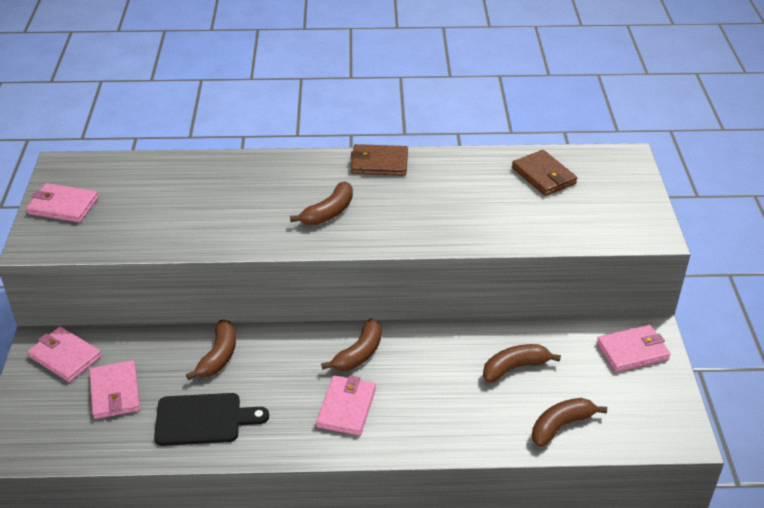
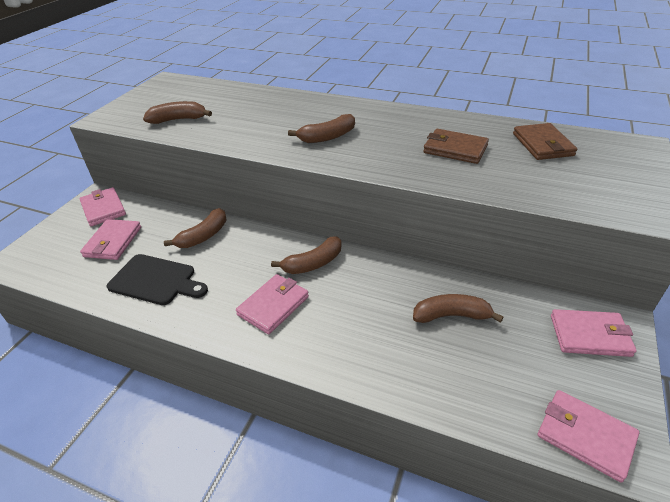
camera: 25 degrees right, 0 degrees up
(63, 206) = (144, 100): pink wallet -> pink wallet (585, 436)
(379, 163) = (393, 112): brown wallet -> brown wallet (455, 149)
(561, 426) = (475, 391): brown banana -> brown banana (178, 119)

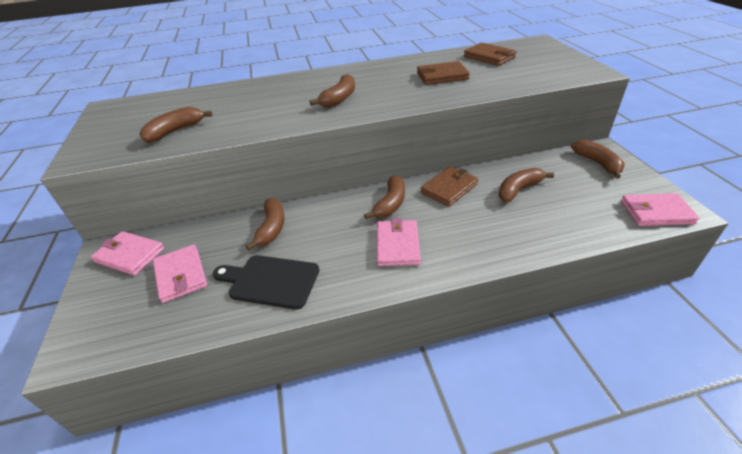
camera: 35 degrees left, 0 degrees up
(156, 280) = (270, 281): black cutting board -> black cutting board turned 150 degrees counterclockwise
(383, 276) = (449, 188): none -> brown wallet
(590, 335) = (597, 163): pink wallet -> brown banana

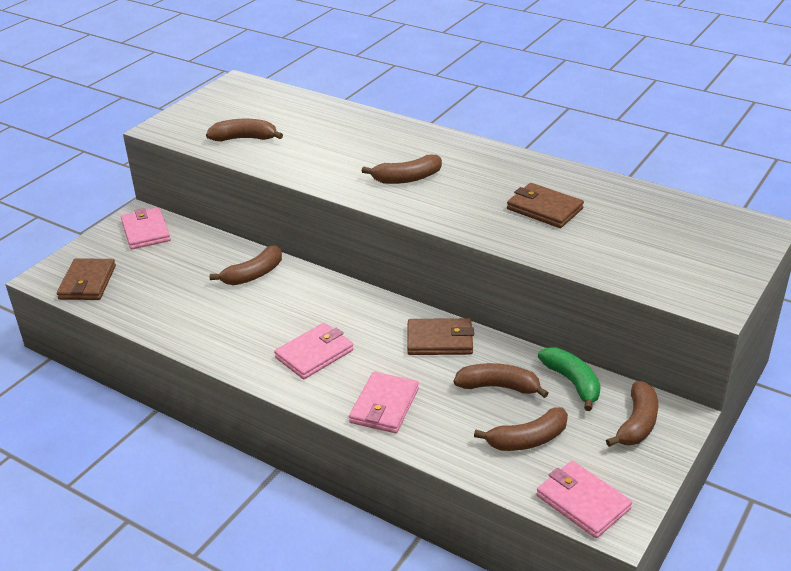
camera: 45 degrees right, 5 degrees down
(181, 275) = (154, 269): pink wallet -> pink wallet (384, 406)
(270, 281) = (196, 314): black cutting board -> none
(390, 204) = (367, 318): brown banana -> brown banana (527, 440)
(489, 57) = (647, 215): brown wallet -> brown wallet (87, 282)
(541, 165) = (572, 382): none -> green banana

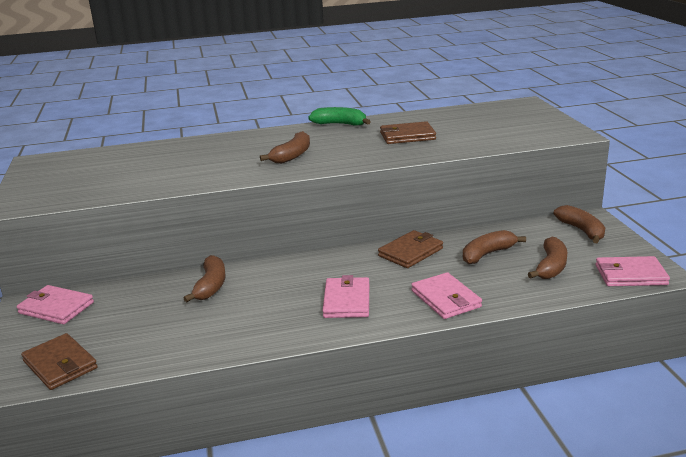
camera: 45 degrees left, 10 degrees down
(244, 138) = (115, 183): brown banana -> none
(572, 382) = (518, 232): green banana -> green banana (340, 124)

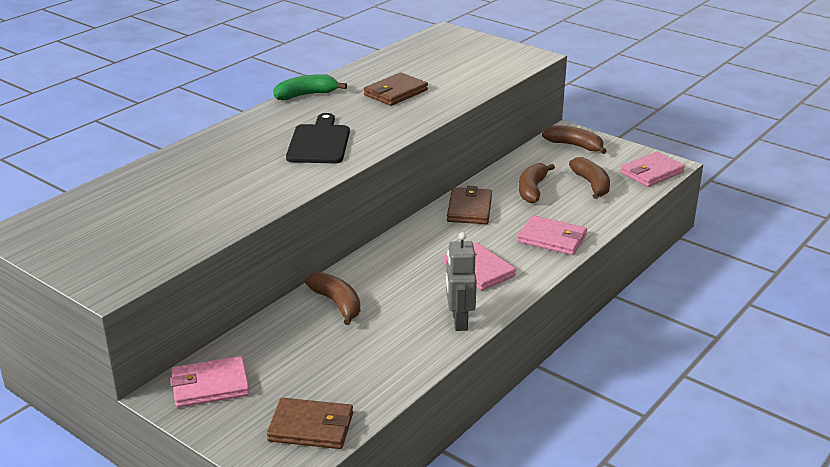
camera: 40 degrees left, 5 degrees up
(271, 334) = (459, 321): none -> grey robot
(292, 156) = (319, 142): brown banana -> black cutting board

